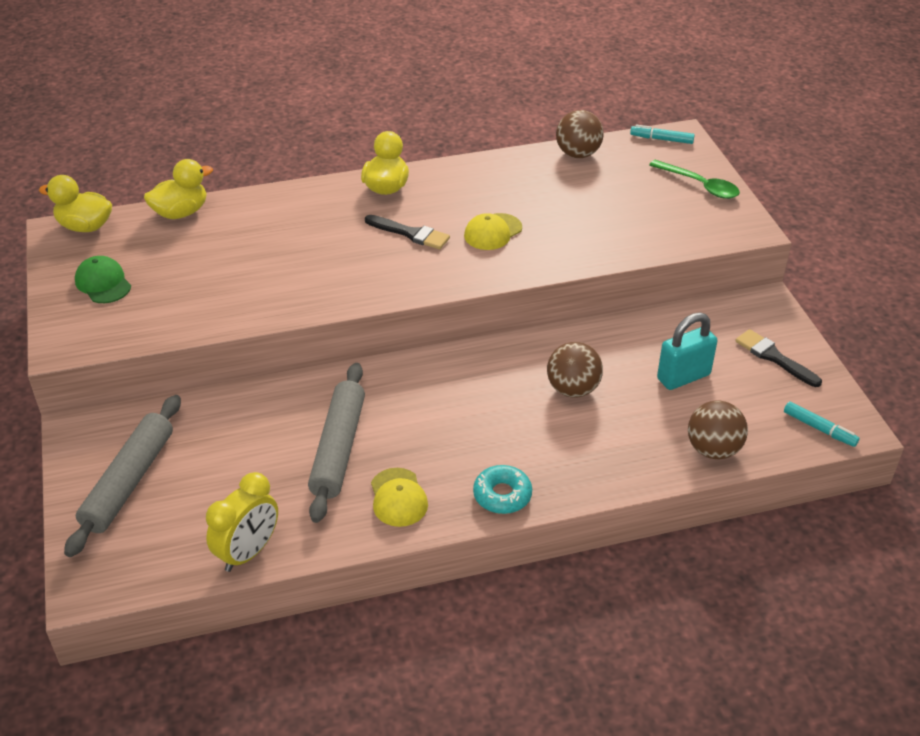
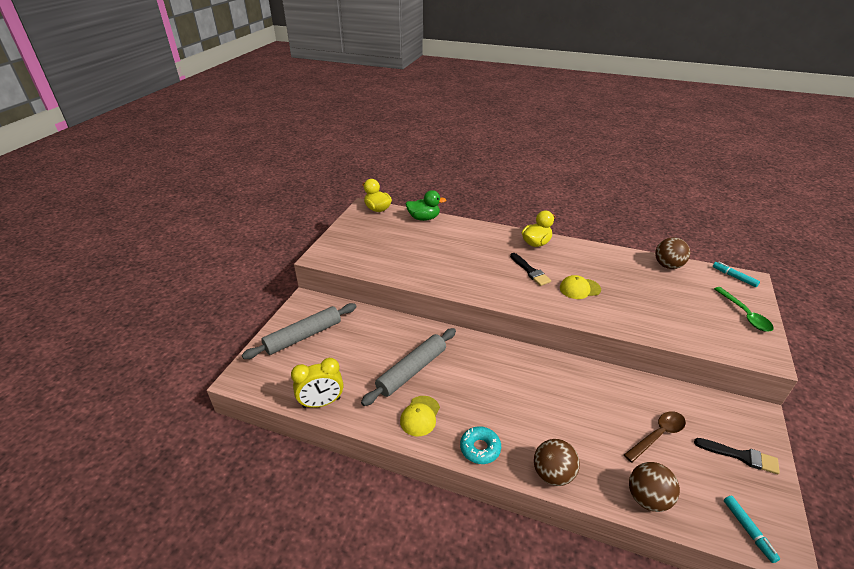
camera: 35 degrees right, 5 degrees down
(103, 283) = (361, 236): green cap -> none
(181, 212) = (424, 218): yellow duck -> green duck
(573, 389) = (574, 405): brown ball -> brown ball (553, 474)
(683, 377) = (658, 435): turquoise padlock -> brown spoon
(774, 357) = (740, 456): black brush -> black brush turned 120 degrees clockwise

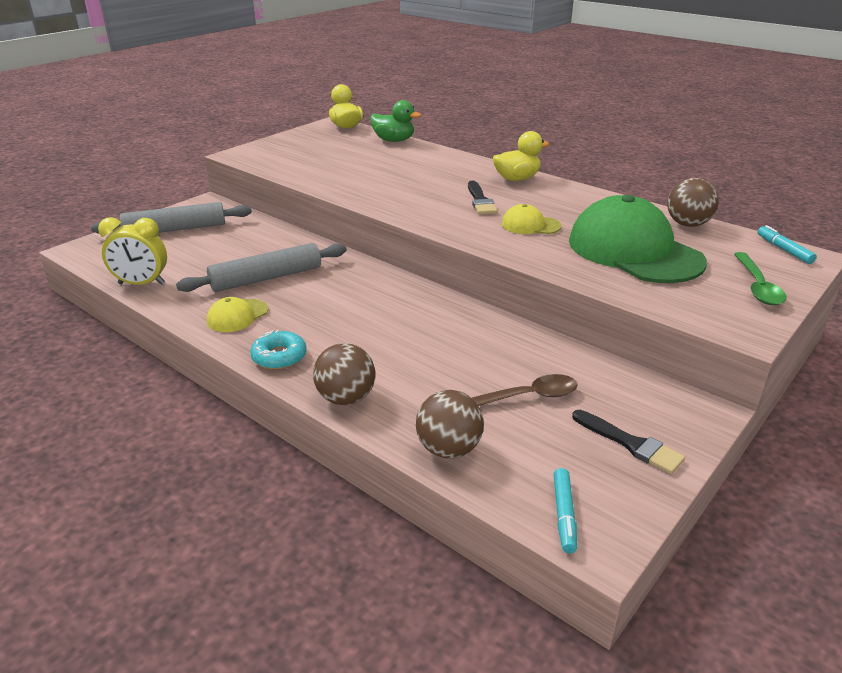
camera: 20 degrees right, 5 degrees down
(657, 299) = (634, 251): none -> green cap

